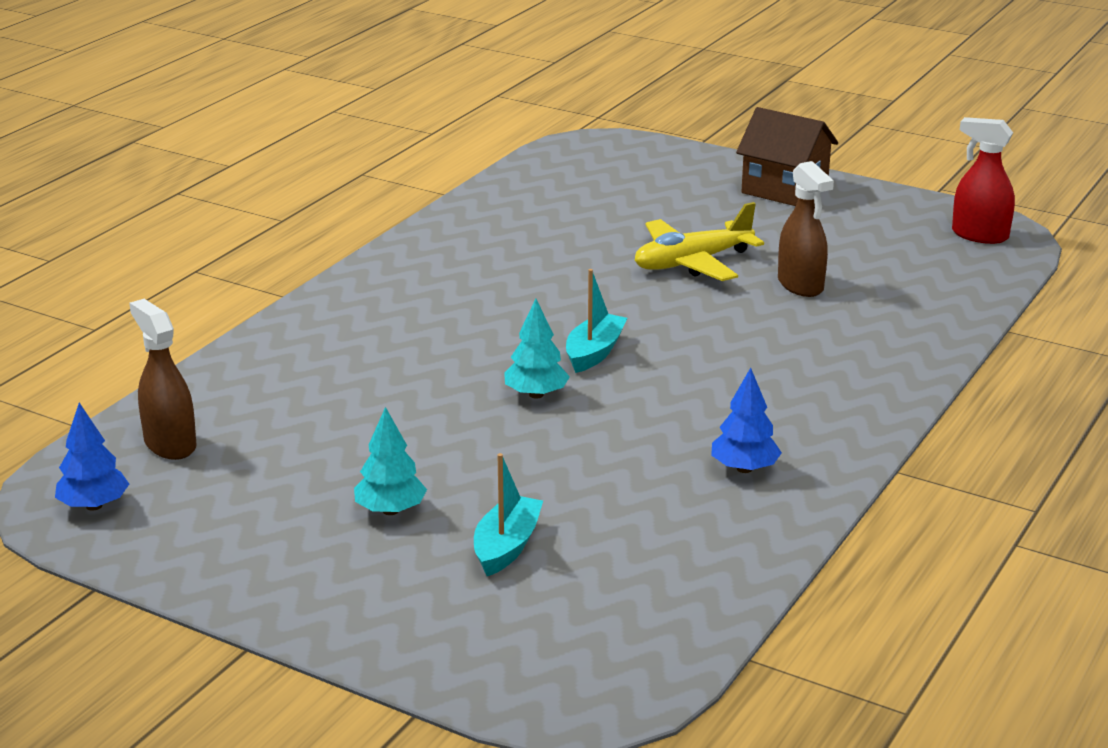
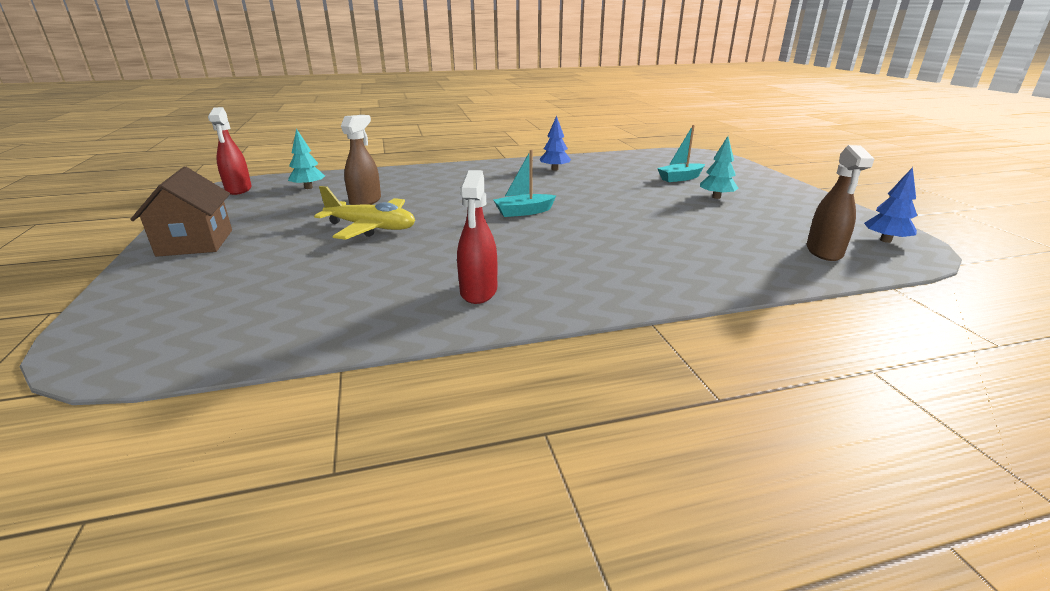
camera: 135 degrees left, 0 degrees up
(455, 257) = (478, 291): none -> red spray bottle
(536, 394) = (585, 208): turquoise tree -> turquoise tree (308, 187)

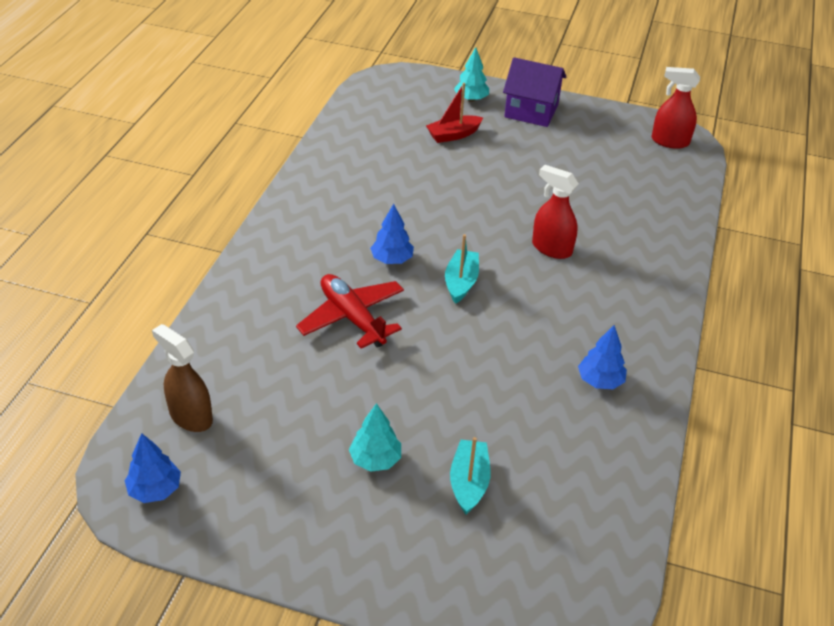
camera: 120 degrees right, 15 degrees up
(195, 243) = (531, 111): brown house -> purple house
(276, 266) = (453, 135): none -> red boat
(308, 187) = (648, 178): turquoise tree -> turquoise tree (471, 99)
(365, 201) = (574, 201): brown spray bottle -> none
(371, 228) = (495, 187): yellow plane -> none
(478, 291) = (332, 199): red spray bottle -> red spray bottle (551, 248)
(534, 239) = (392, 259): none -> blue tree
(625, 233) = (352, 318): none -> red plane

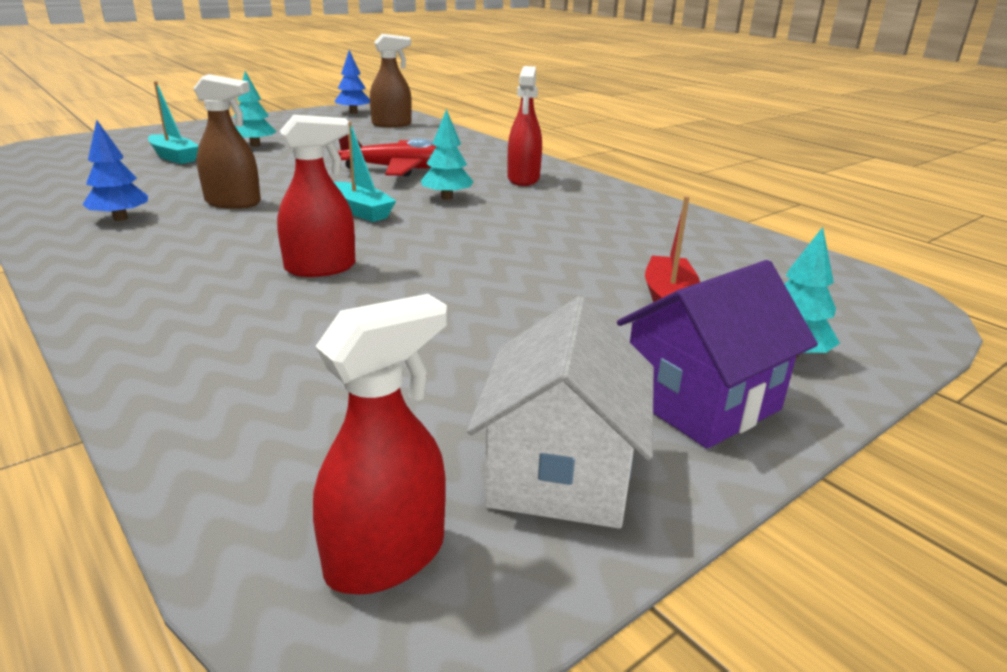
camera: 125 degrees right, 15 degrees down
(309, 243) = (523, 179): none -> red spray bottle
(392, 259) = (447, 197): blue tree -> turquoise tree
(516, 351) = (233, 203): none -> brown spray bottle
(603, 126) = (560, 473): none -> white house

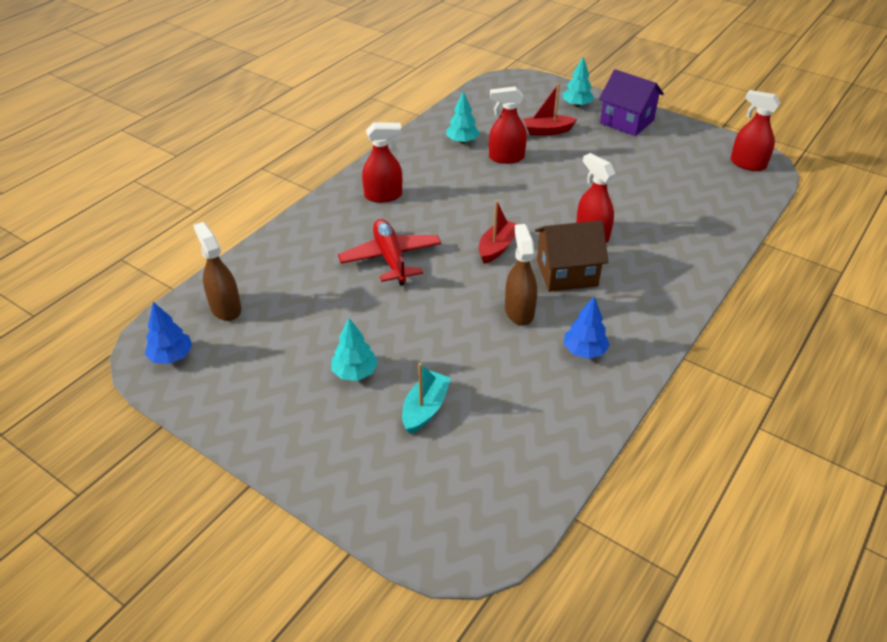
camera: 105 degrees left, 15 degrees up
(260, 236) = (566, 273): none -> brown house
(361, 211) = (497, 247): turquoise boat -> red boat
(447, 197) = (446, 219): turquoise tree -> turquoise tree (462, 141)
(560, 473) = (689, 143): white house -> none
(583, 251) = (506, 158): none -> red spray bottle

